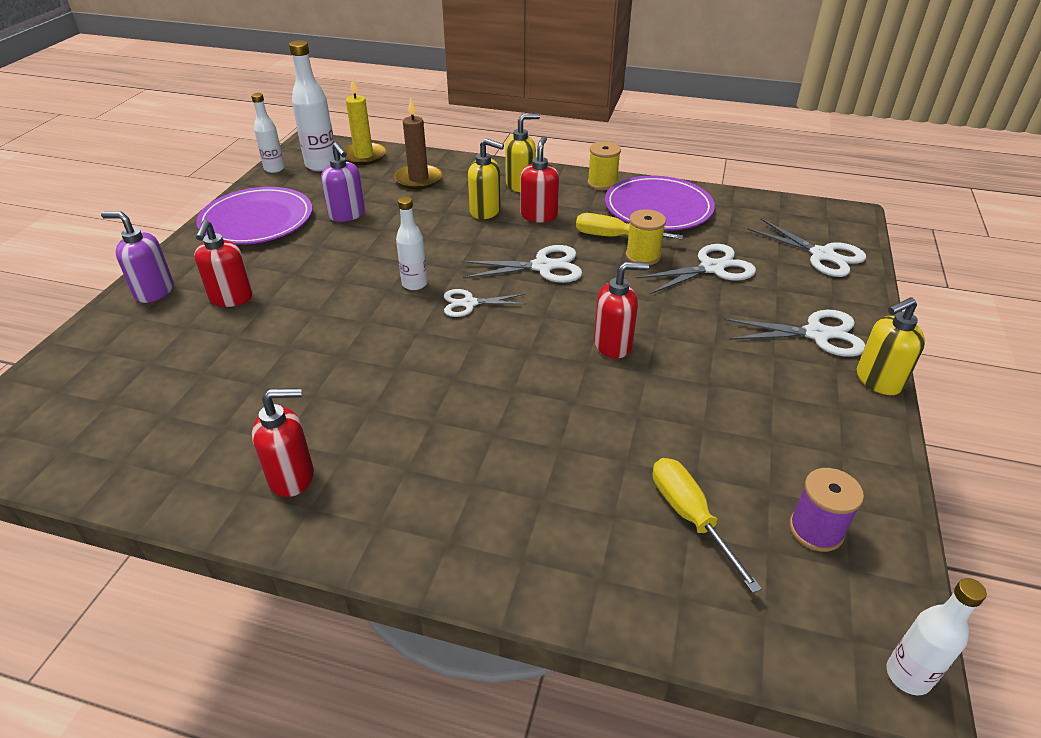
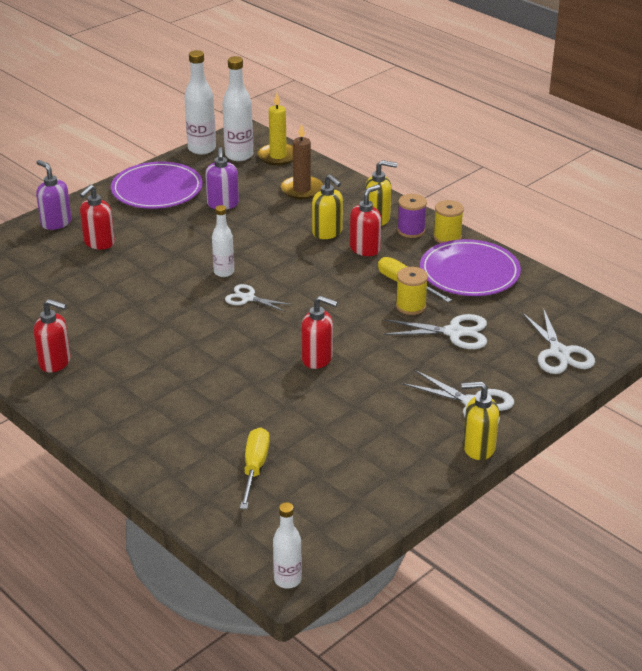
camera: 30 degrees right, 5 degrees down
(274, 169) = (202, 149): white bottle -> white bottle, size x1.58
(543, 266) = (326, 289): white scissors -> none
(816, 530) = (322, 504): purple spool -> purple spool (411, 230)

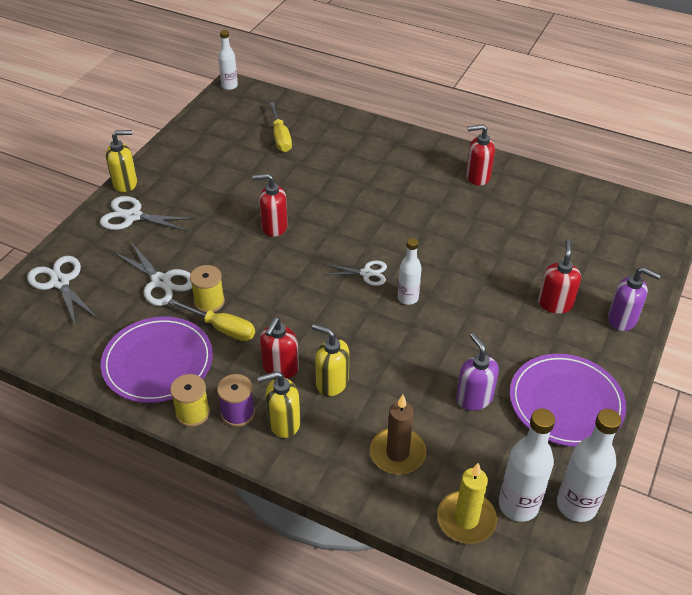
camera: 160 degrees right, 10 degrees up
(454, 332) = (161, 281): white scissors -> white scissors turned 120 degrees counterclockwise

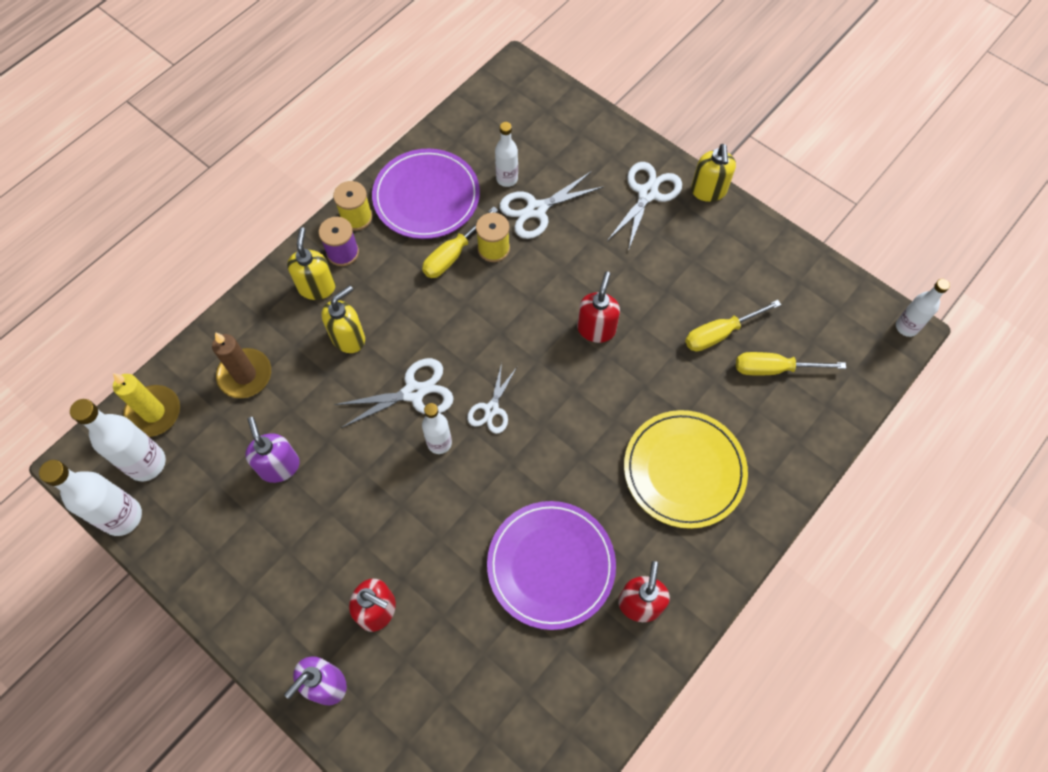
camera: 105 degrees right, 20 degrees up
(60, 282) = (559, 126): white scissors -> white scissors (414, 392)
(128, 308) = (507, 179): none -> white bottle
(259, 164) = (720, 333): none -> yellow screwdriver
(280, 368) = (383, 296): red soap dispenser -> none
(374, 169) = (684, 470): none -> yellow plate
(474, 398) = (279, 466): purple soap dispenser -> purple soap dispenser turned 105 degrees counterclockwise
(566, 403) = (237, 559): purple plate -> purple plate (551, 565)

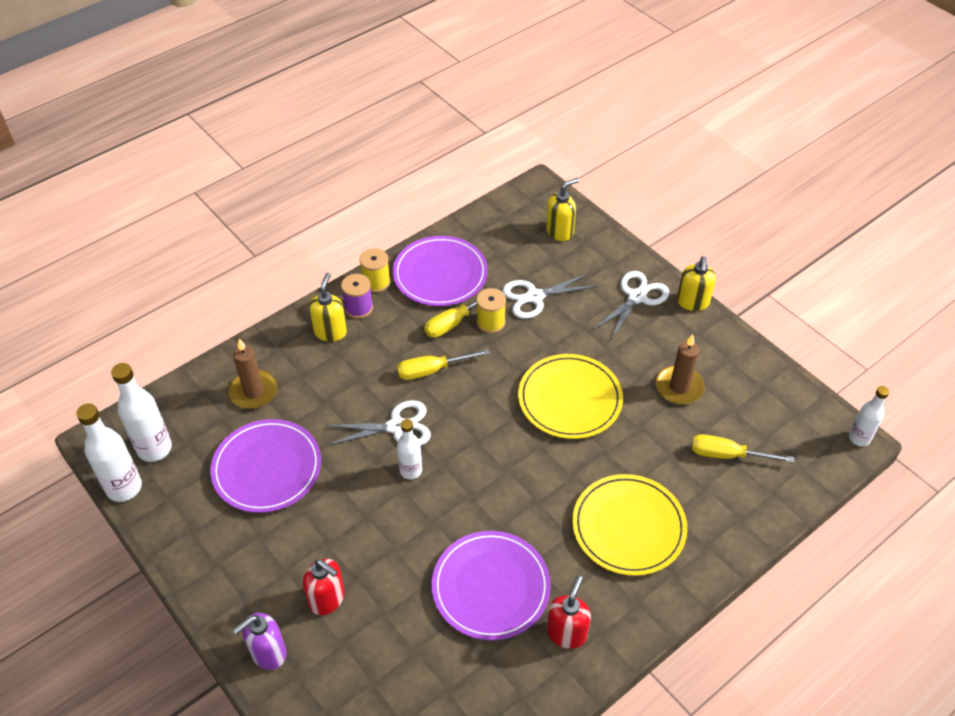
camera: 10 degrees right, 15 degrees down
(153, 412) = (169, 410): yellow candle -> none
(279, 466) = (267, 468): purple soap dispenser -> purple plate
(348, 338) = (349, 375): yellow soap dispenser -> yellow soap dispenser (560, 231)
(491, 409) = (463, 450): white scissors -> none
(507, 179) = (513, 269): white bottle -> none
(596, 329) = (570, 399): red soap dispenser -> yellow plate
(710, 296) = (679, 387): none -> brown candle
(720, 333) = (682, 419): yellow screwdriver -> yellow screwdriver (432, 370)

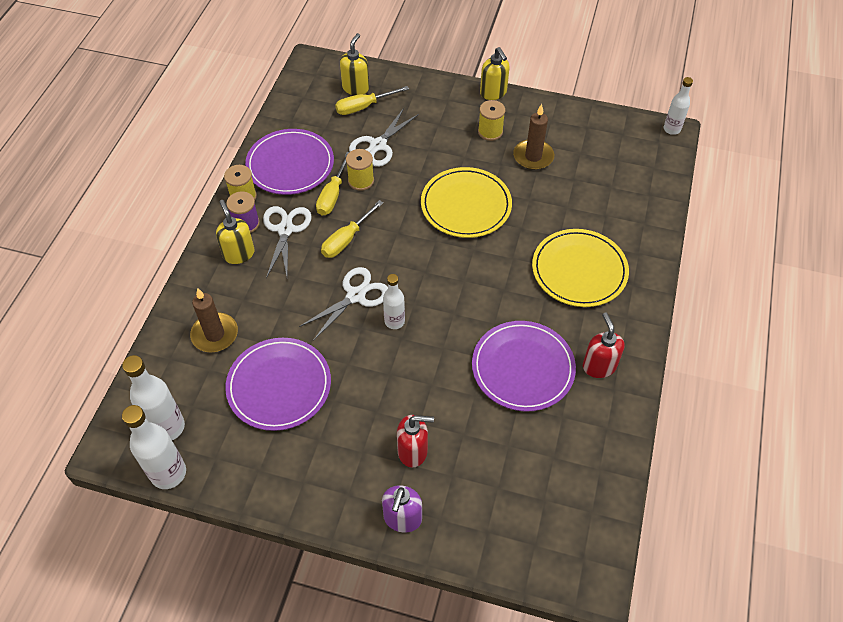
camera: 35 degrees left, 5 degrees up
(636, 297) = (452, 108): white scissors -> white scissors (285, 230)
(656, 339) = (490, 132): none -> yellow spool
(727, 455) = (602, 185): yellow screwdriver -> yellow screwdriver (363, 107)

